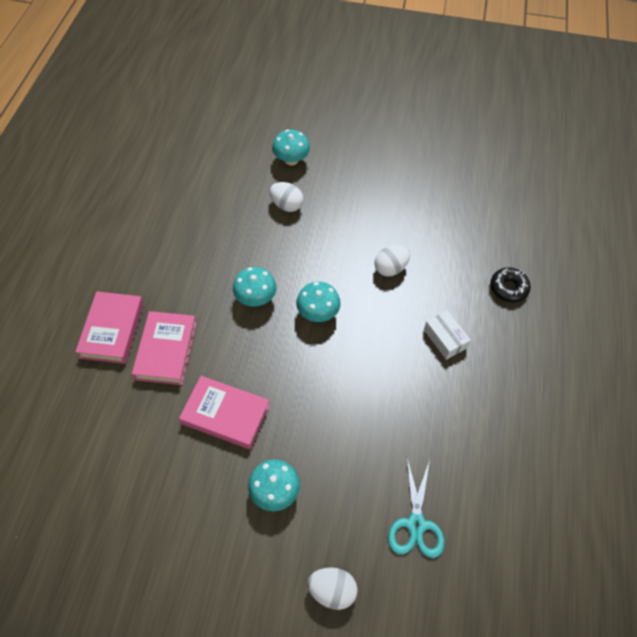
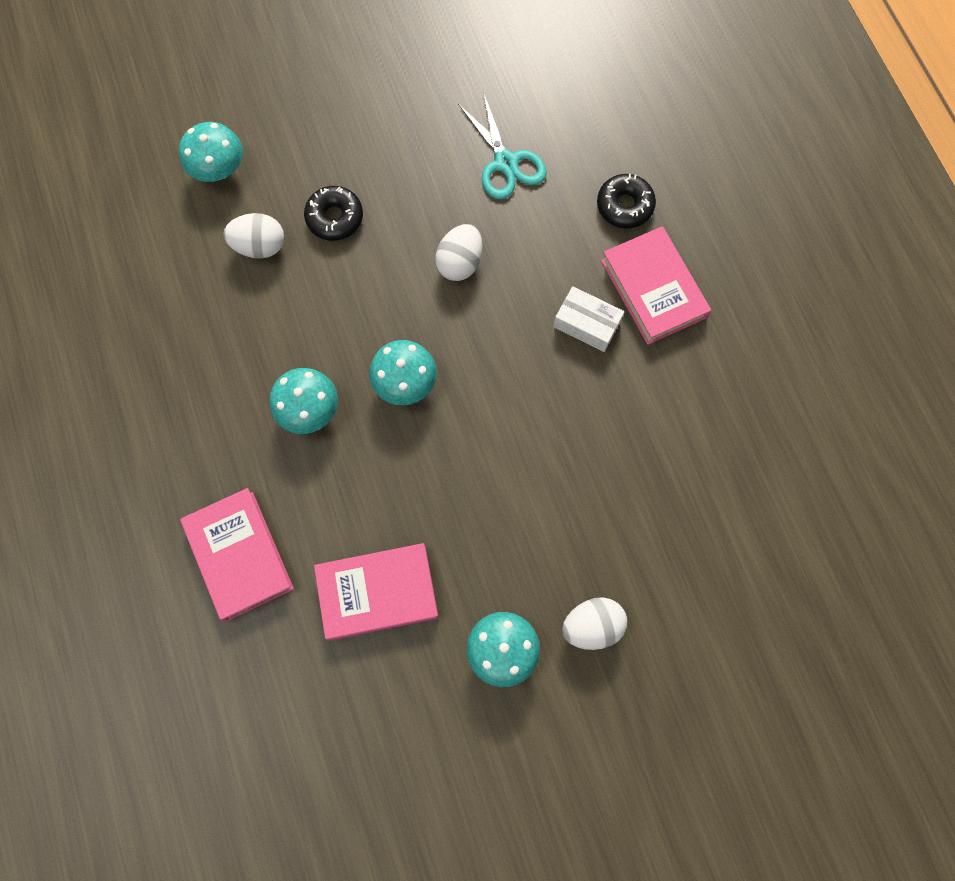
camera: 30 degrees left, 15 degrees up
(112, 330) = (145, 572): pink book -> pink book (653, 289)
(332, 590) = (641, 722): white egg -> white egg (592, 625)
(336, 212) = (335, 218): none -> black donut
(416, 524) = (689, 584): turquoise scissors -> turquoise scissors (505, 163)

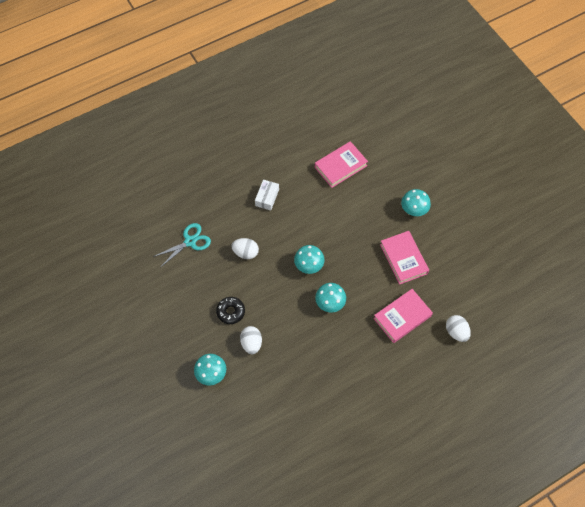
camera: 100 degrees left, 10 degrees down
(592, 625) = (396, 180): white egg -> white egg (456, 332)
(624, 206) = (206, 190): black donut -> none
(653, 289) = (246, 174): pink book -> pink book (340, 166)

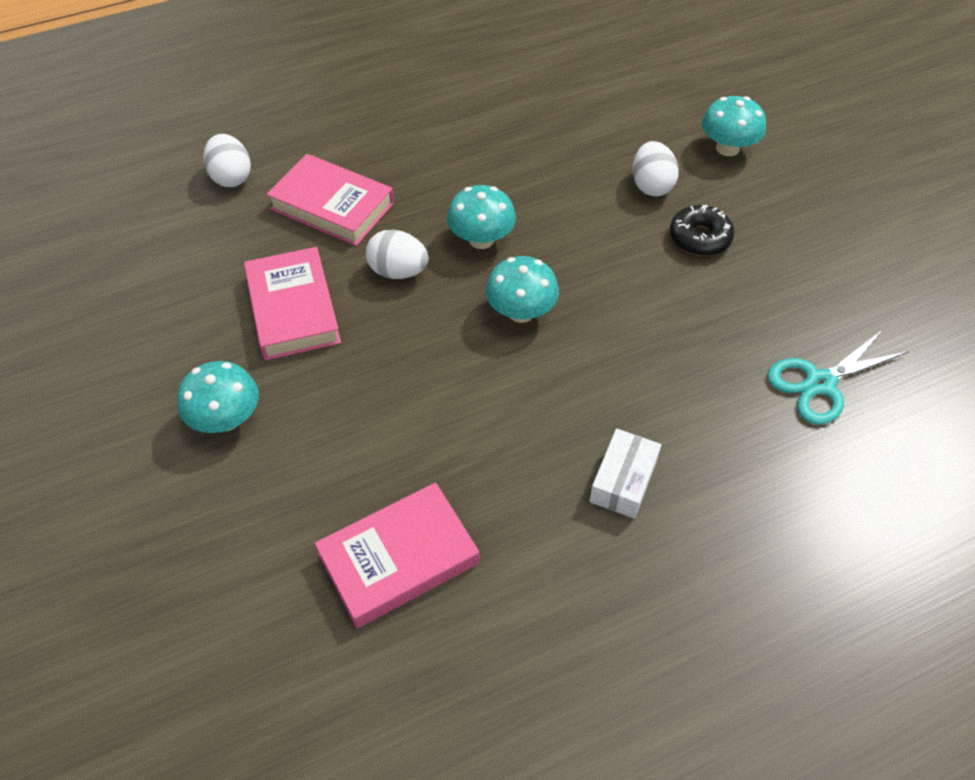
camera: 175 degrees left, 10 degrees down
(246, 252) = (674, 348): white egg -> white egg (398, 271)
(402, 317) = (332, 206): pink book -> pink book turned 60 degrees clockwise

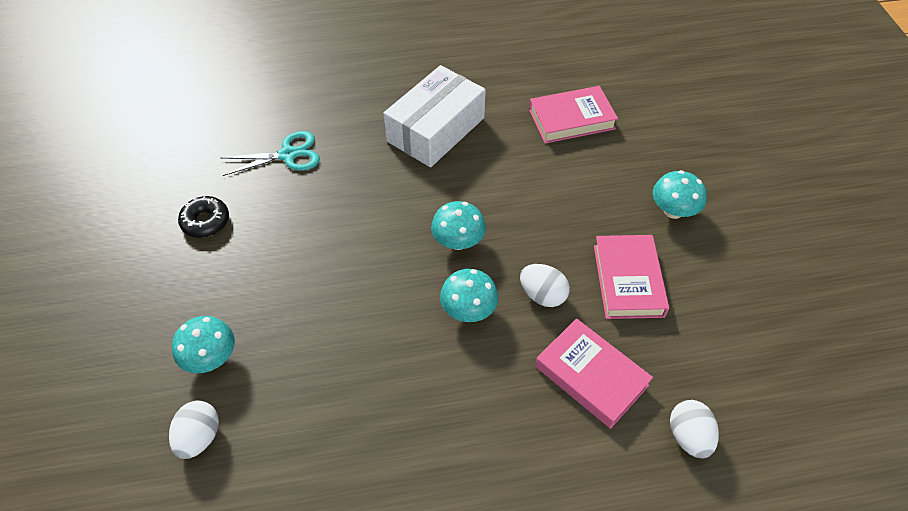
camera: 165 degrees left, 0 degrees up
(623, 481) = (436, 129): white box -> white box, size x2.06
(651, 185) = (303, 332): white egg -> white egg (199, 437)
(699, 238) = (295, 272): black donut -> black donut (205, 222)

